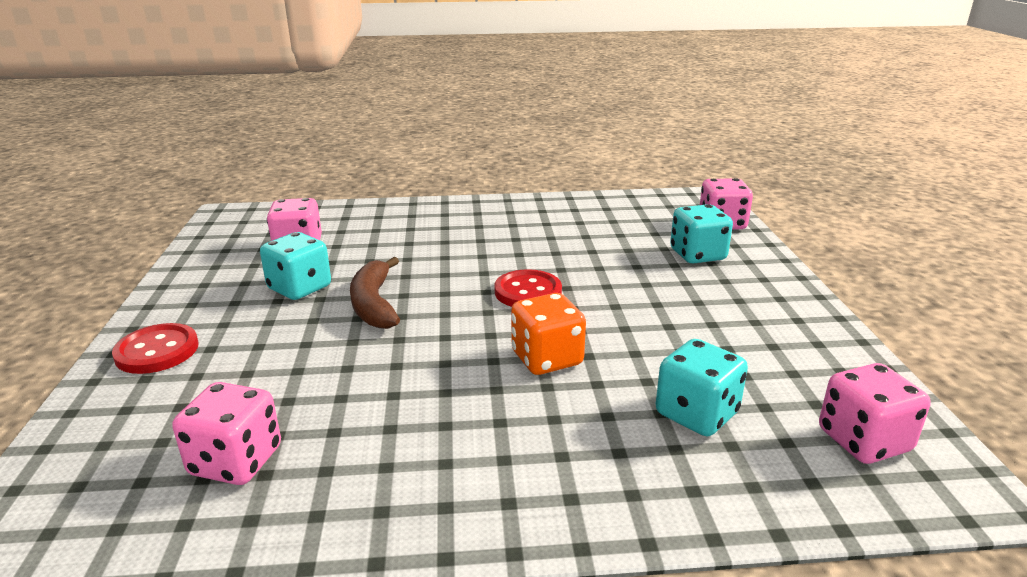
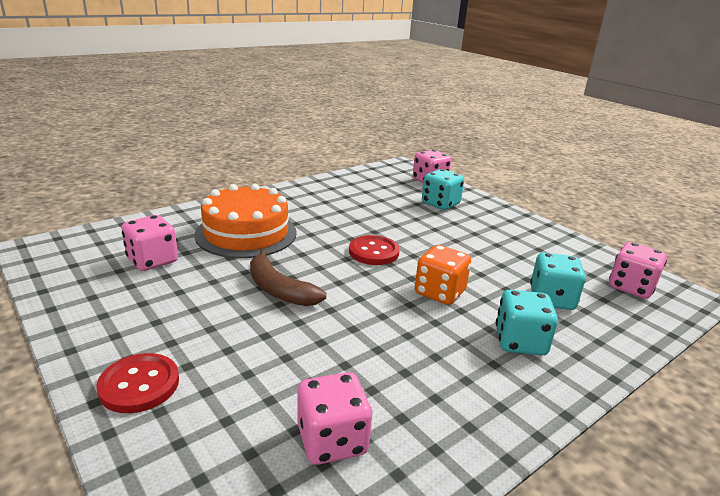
camera: 35 degrees left, 0 degrees up
(299, 288) = (201, 294): turquoise dice -> turquoise dice (520, 342)
(415, 240) = (246, 233): none -> orange cake

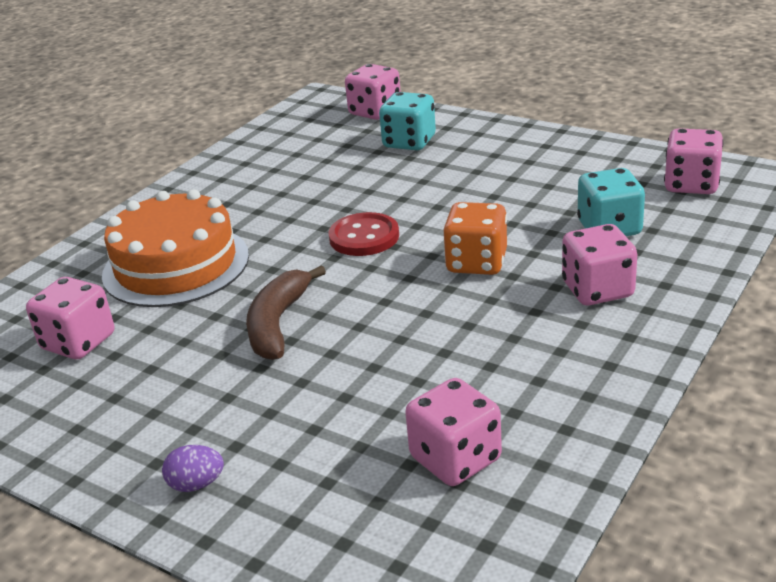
camera: 15 degrees left, 5 degrees up
(139, 385) = (196, 484): red button -> purple egg
(279, 290) = (278, 323): brown banana -> brown banana turned 75 degrees clockwise
(520, 342) = (597, 290): turquoise dice -> pink dice

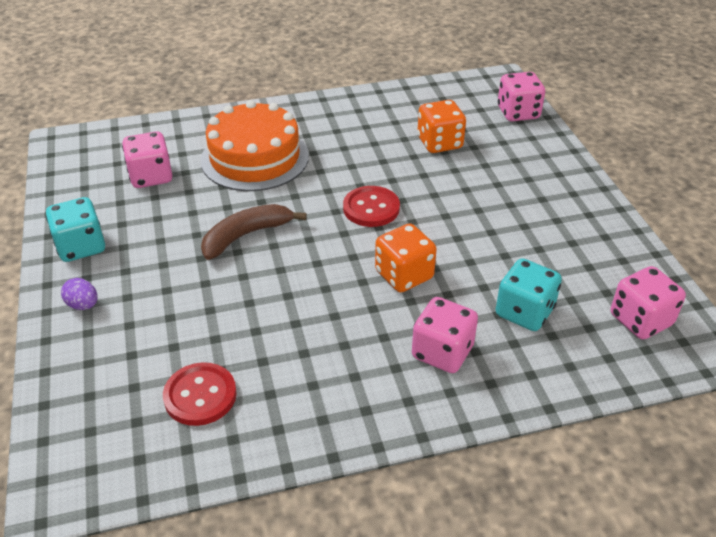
camera: 40 degrees right, 10 degrees up
(343, 163) = (439, 143): none -> orange dice
(409, 142) = (503, 152): turquoise dice -> turquoise dice (81, 247)
(455, 459) = (200, 395): pink dice -> red button

